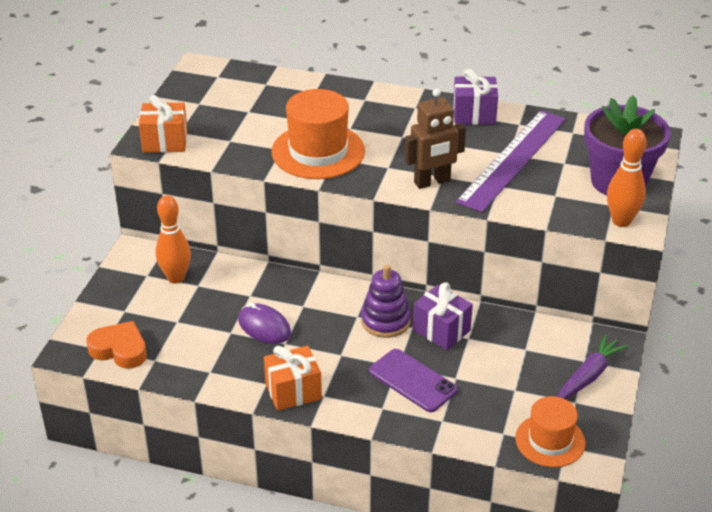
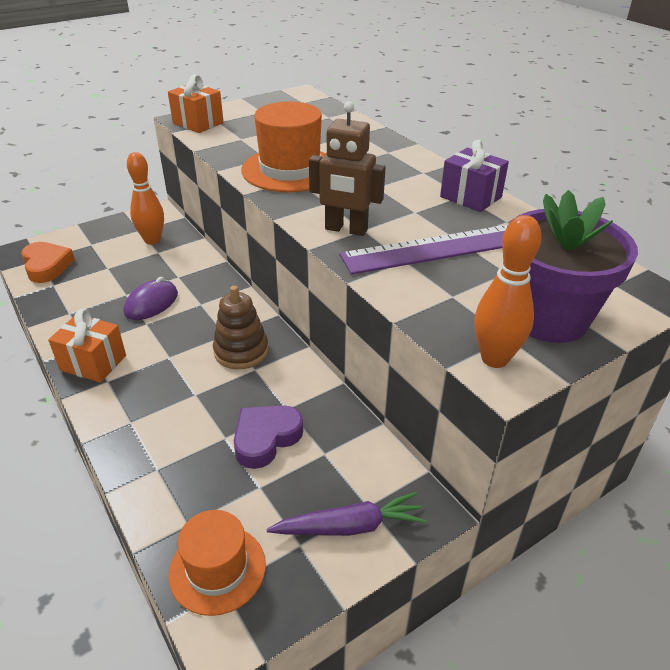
camera: 40 degrees right, 0 degrees up
(264, 327) = (151, 303): purple mouse -> purple mouse turned 45 degrees clockwise
(385, 321) = (241, 351): purple stacking toy -> brown stacking toy
(412, 381) = (187, 415): purple phone -> none
(441, 330) = (274, 387): purple gift -> none
(481, 363) = (266, 438): none -> purple heart

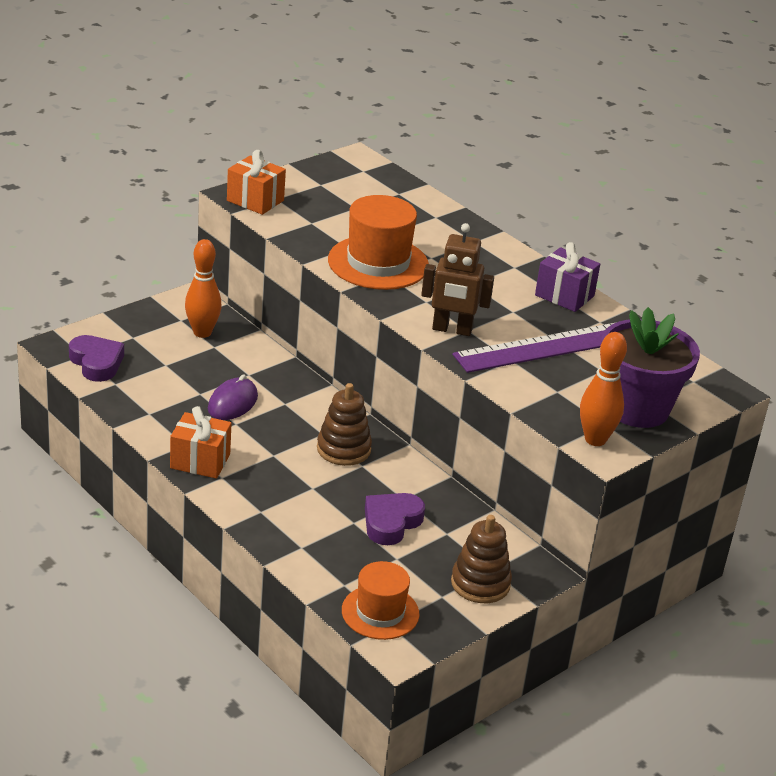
camera: 10 degrees left, 5 degrees down
(47, 266) = (96, 363): orange heart -> purple heart
(350, 526) = (480, 583): purple carrot -> brown stacking toy

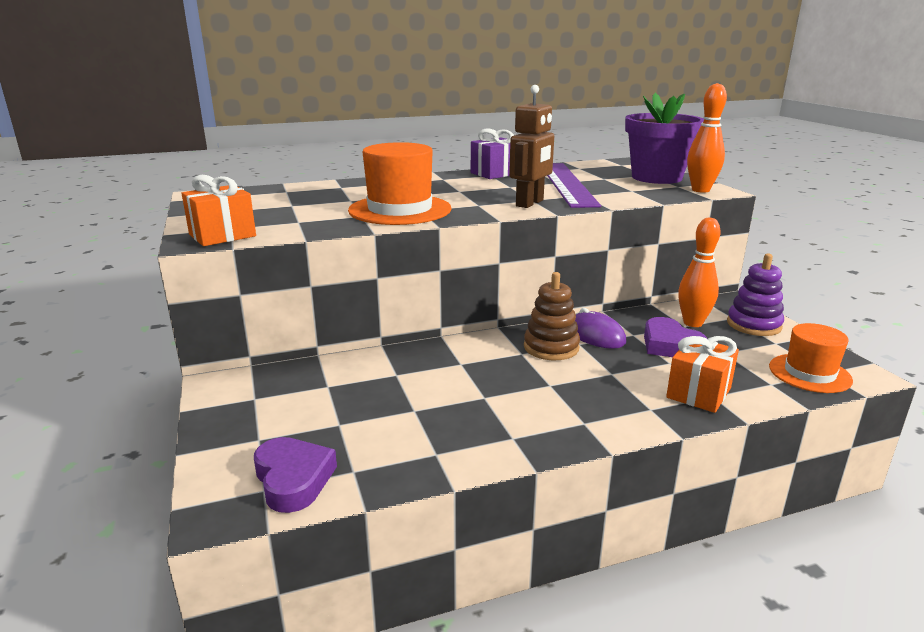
camera: 65 degrees left, 10 degrees down
(96, 363) = (293, 479): purple heart -> purple heart turned 75 degrees clockwise
(200, 461) = (550, 432): orange gift -> orange gift (698, 393)
(202, 332) = (294, 388): orange bowling pin -> orange bowling pin (693, 323)
(232, 403) = (445, 392): purple mouse -> purple mouse (596, 335)
(480, 583) = (753, 325): brown stacking toy -> purple stacking toy

